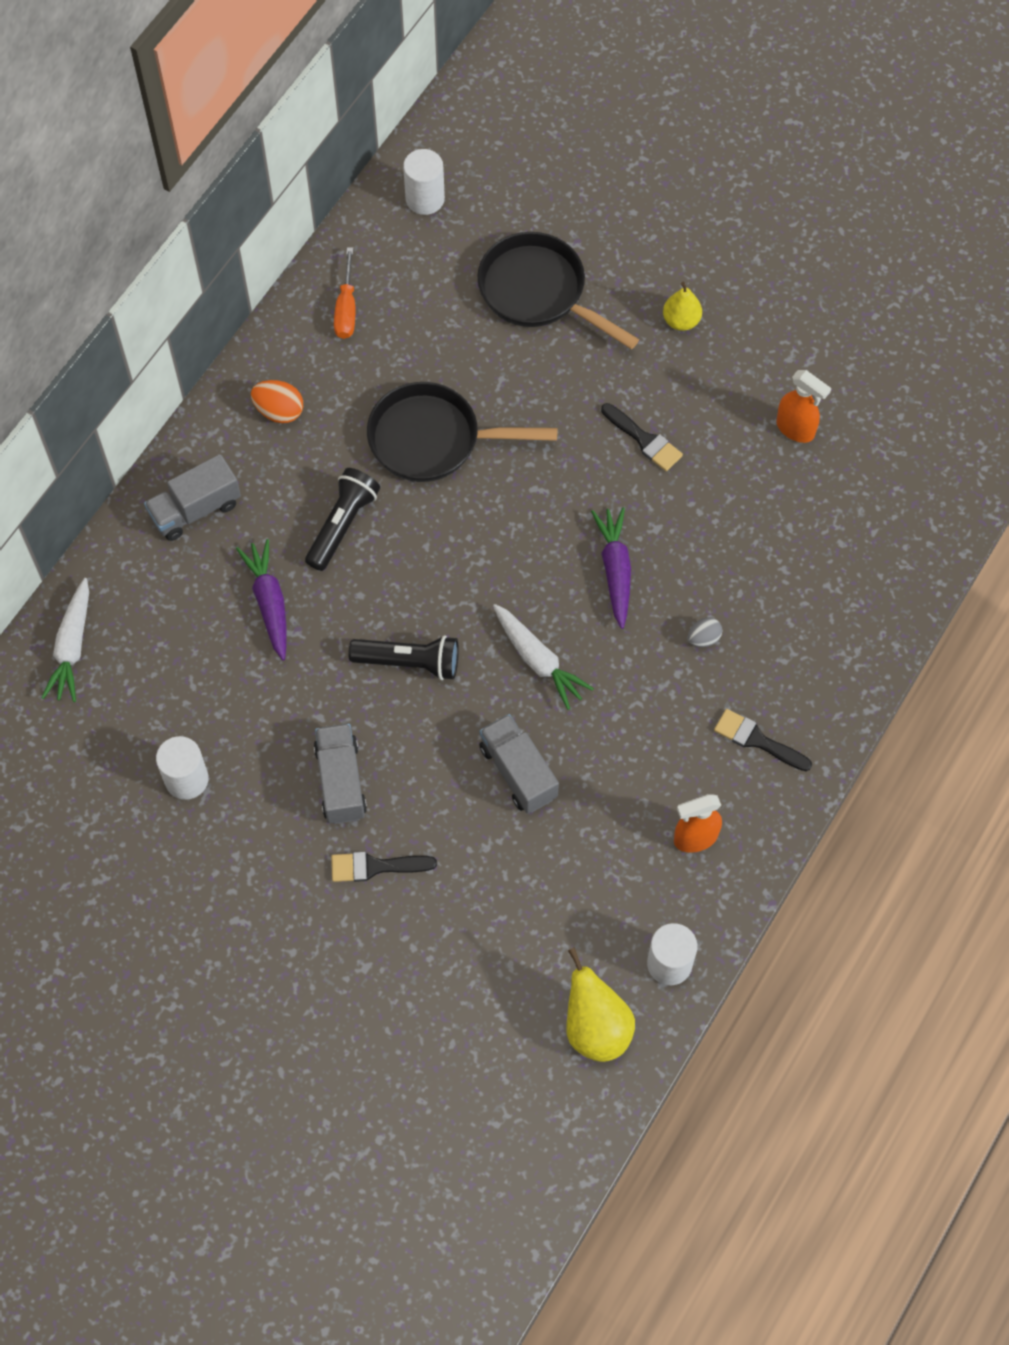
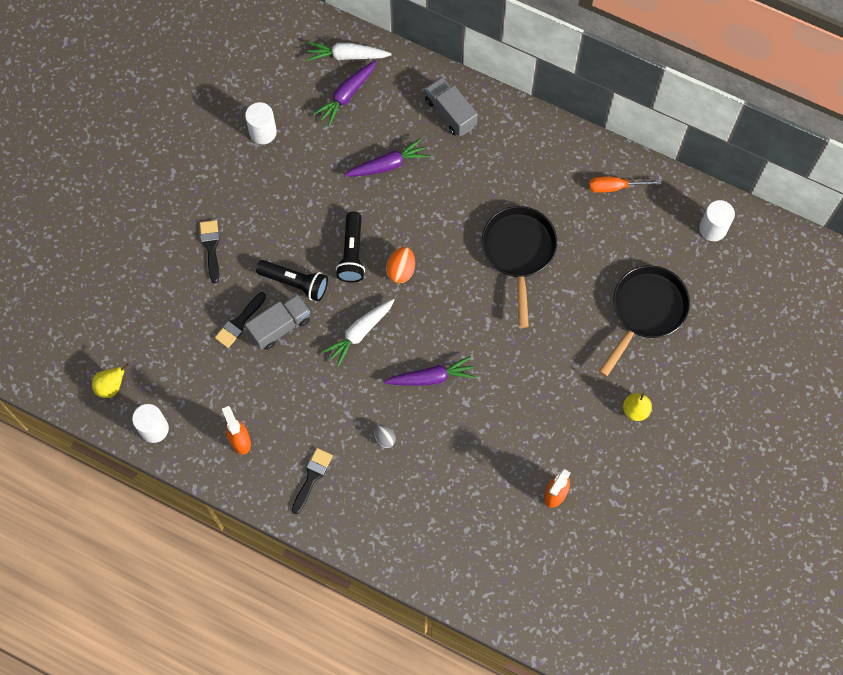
camera: 85 degrees right, 5 degrees up
(142, 652) = (346, 95): none -> purple carrot
(279, 411) = (529, 154): orange egg -> orange egg (401, 270)
(341, 781) = (266, 221): grey truck -> none
(342, 525) = (448, 202): black flashlight -> black flashlight (295, 283)
(596, 1027) = (111, 386): yellow pear -> yellow pear, size x0.65
(644, 440) = (534, 390): black brush -> black brush (239, 322)

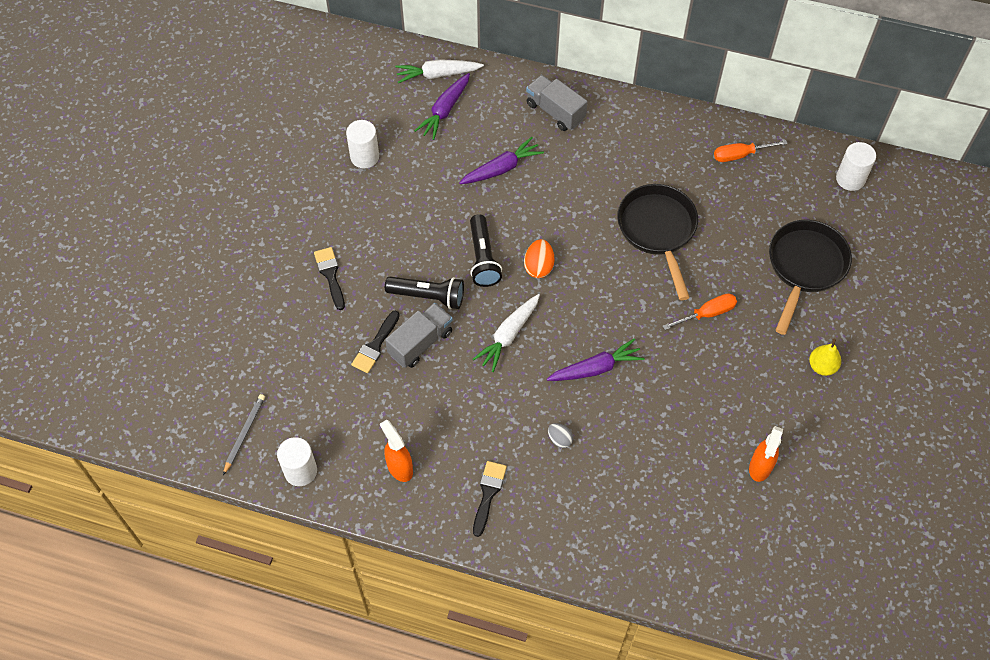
camera: 10 degrees left, 10 degrees down
(111, 386) = (244, 434): yellow pear -> grey pencil
(544, 342) = (707, 314): none -> orange screwdriver

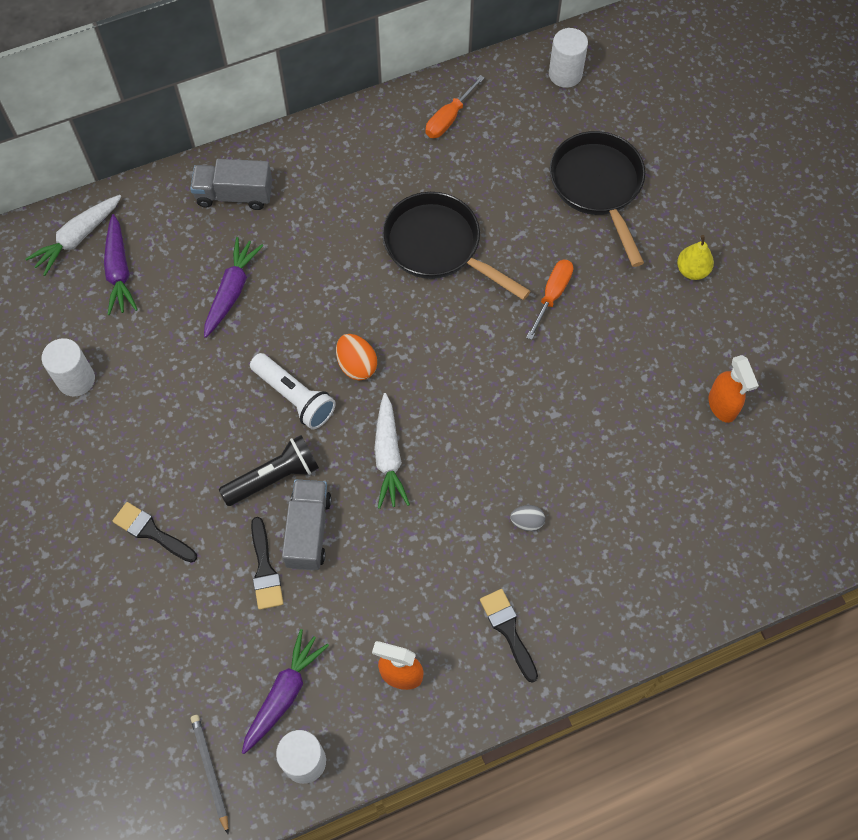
camera: 40 degrees left, 5 degrees up
(483, 258) = (294, 397): black flashlight -> white flashlight
(595, 368) = (498, 426): purple carrot -> purple carrot (284, 694)

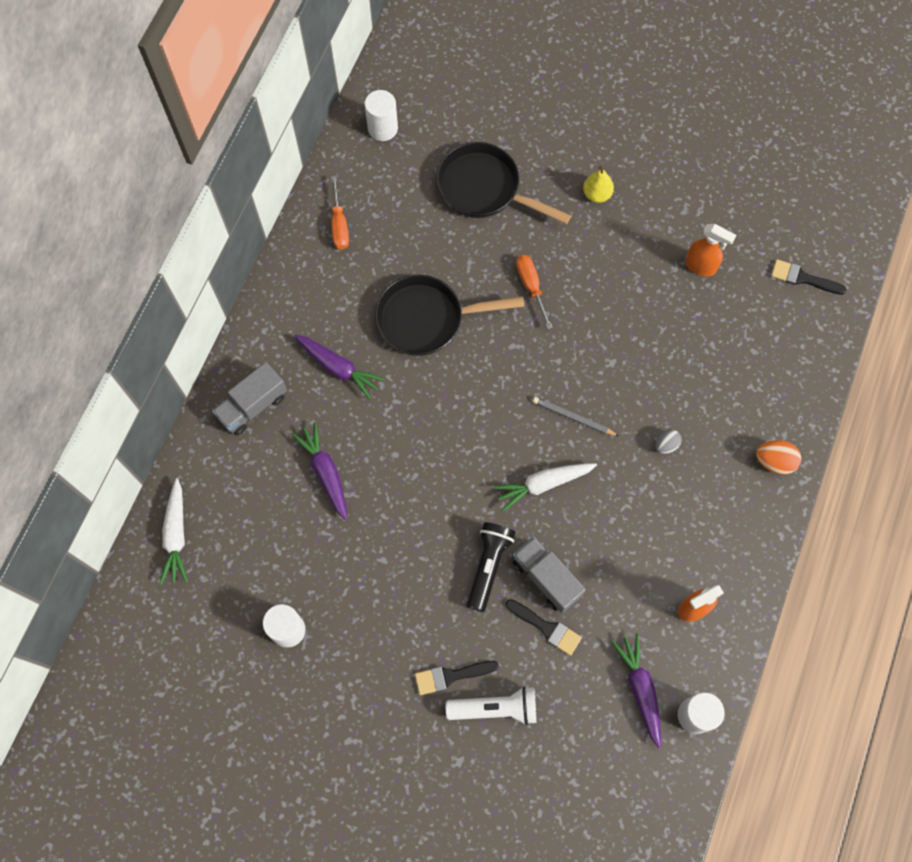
camera: 45 degrees left, 5 degrees up
(119, 271) = (232, 530): purple carrot -> purple carrot (338, 368)
(210, 771) = (649, 779): grey pencil -> grey pencil (573, 418)
(294, 397) = (444, 503): white flashlight -> white flashlight (495, 708)
(357, 365) = (460, 445): orange egg -> orange egg (774, 461)
(388, 456) = (543, 484): white carrot -> white carrot turned 120 degrees clockwise
(508, 630) = (724, 520): black brush -> black brush (802, 278)

